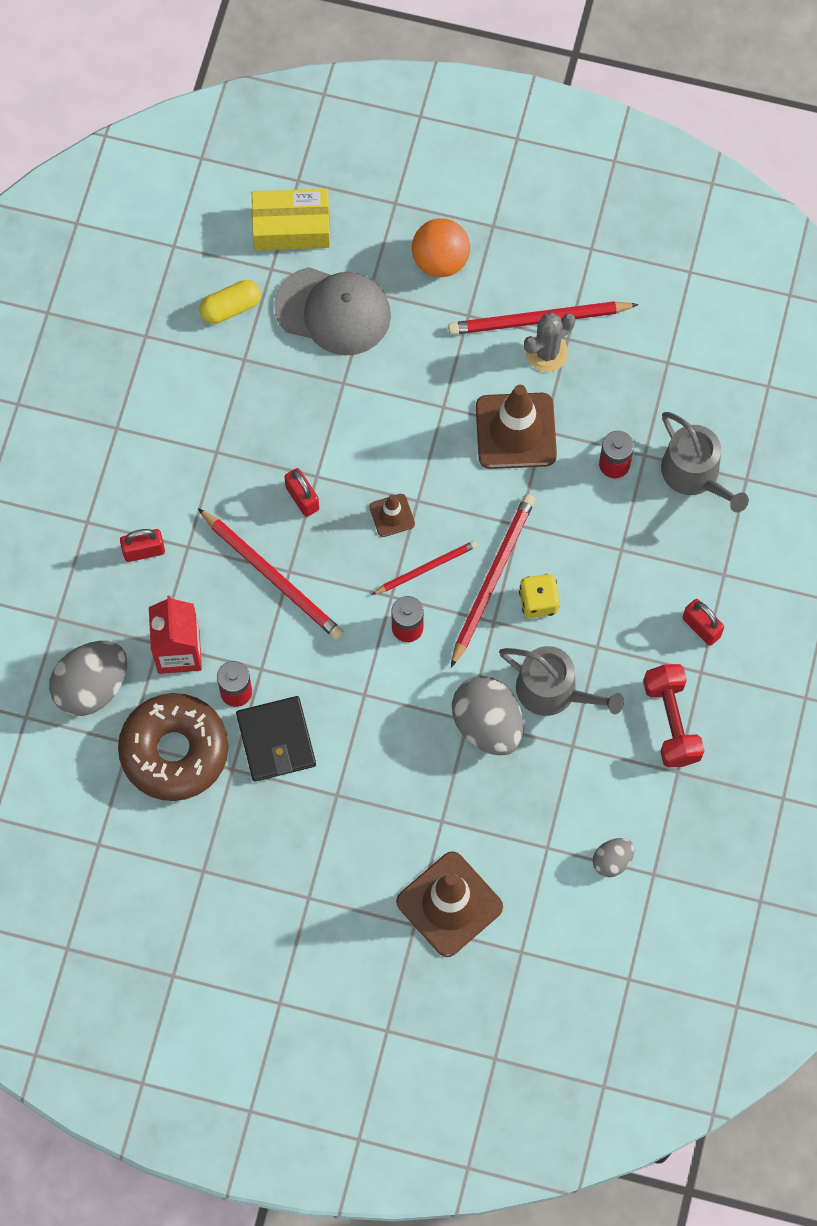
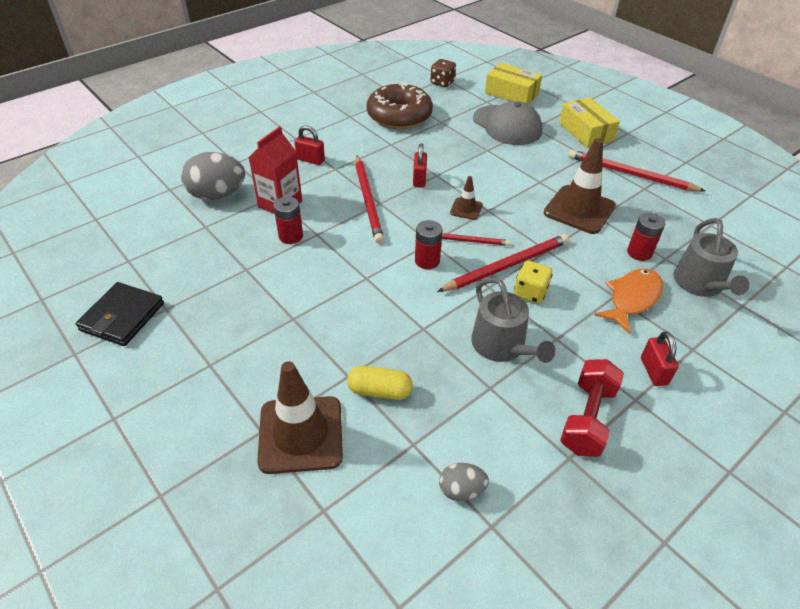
camera: 35 degrees right, 25 degrees down
(174, 751) = (224, 243): brown donut -> brown donut (399, 116)
(178, 261) = (442, 83): none -> brown dice
(231, 308) = (453, 104): yellow capsule -> yellow capsule (379, 391)
(276, 740) = (287, 270): black wallet -> black wallet (122, 317)
(440, 260) = (585, 132): orange ball -> yellow box
(487, 725) = (435, 338): grey egg -> none
(547, 353) = (626, 188): grey cactus -> none
(639, 543) = (632, 299): none -> orange fish

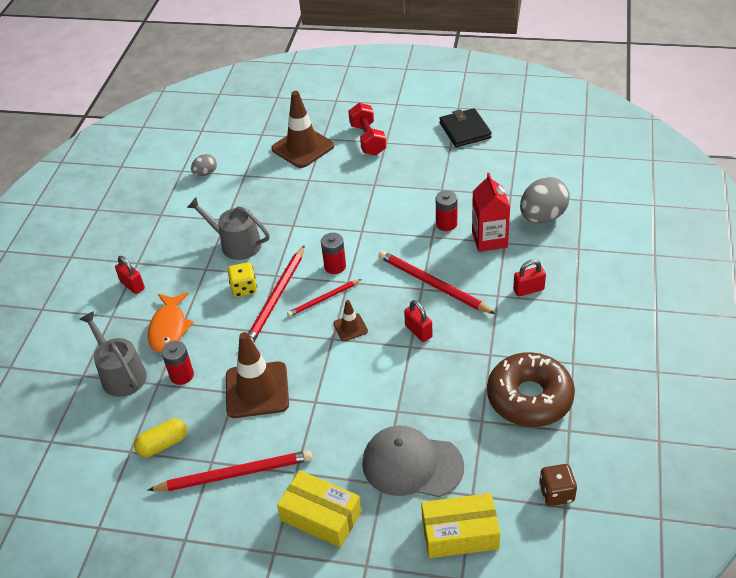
camera: 145 degrees right, 0 degrees up
(379, 391) = (284, 183): yellow capsule -> yellow capsule (163, 444)
(587, 418) = (160, 236): red dumbbell -> red dumbbell (368, 139)

